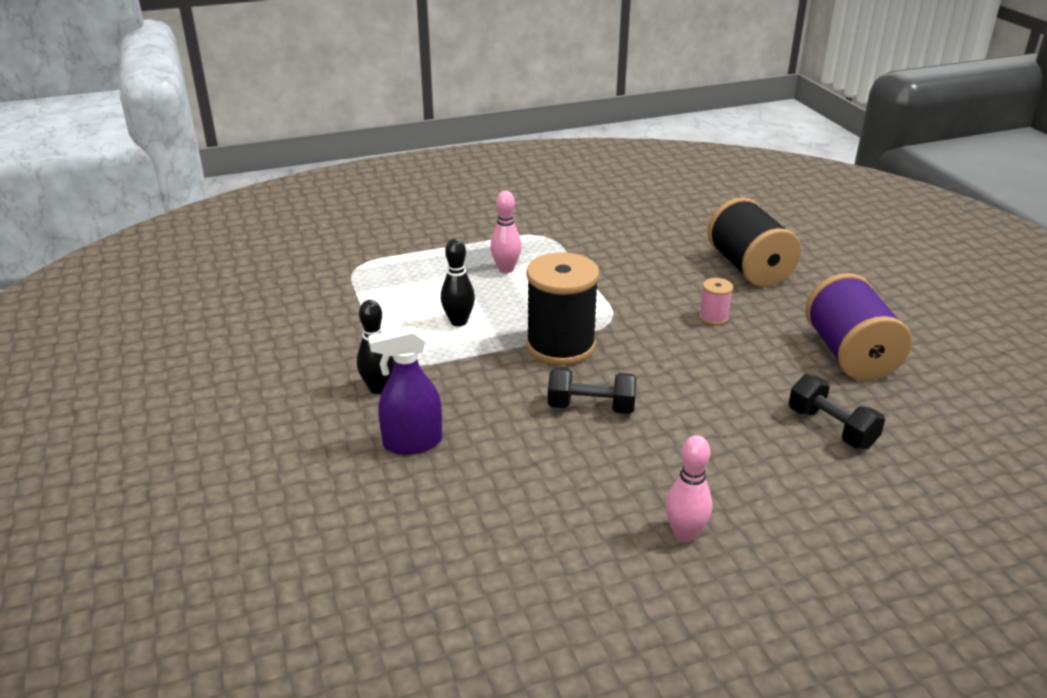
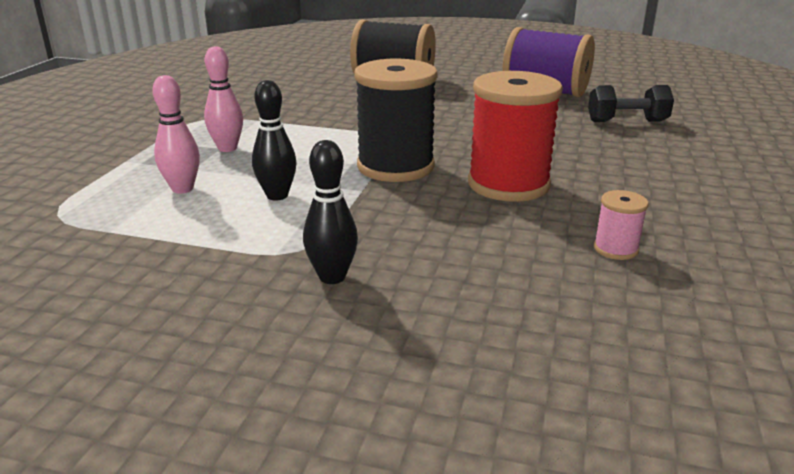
camera: 55 degrees left, 5 degrees down
(412, 443) = (466, 288): purple spray bottle -> none
(591, 407) = (508, 184): black dumbbell -> red spool
(685, 534) = (724, 206): pink bowling pin -> pink bowling pin (182, 189)
(713, 317) = (440, 107): pink spool -> pink spool (615, 249)

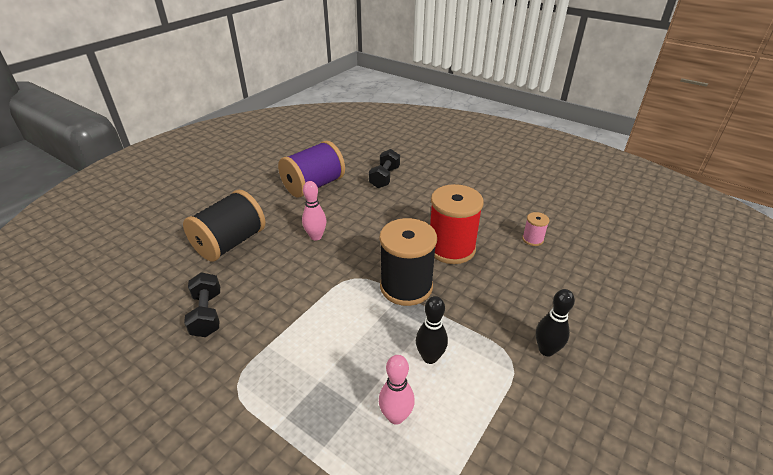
camera: 70 degrees left, 10 degrees up
(227, 148) = (324, 375): pink bowling pin -> pink bowling pin (316, 236)
(285, 92) = (207, 314): none -> black dumbbell

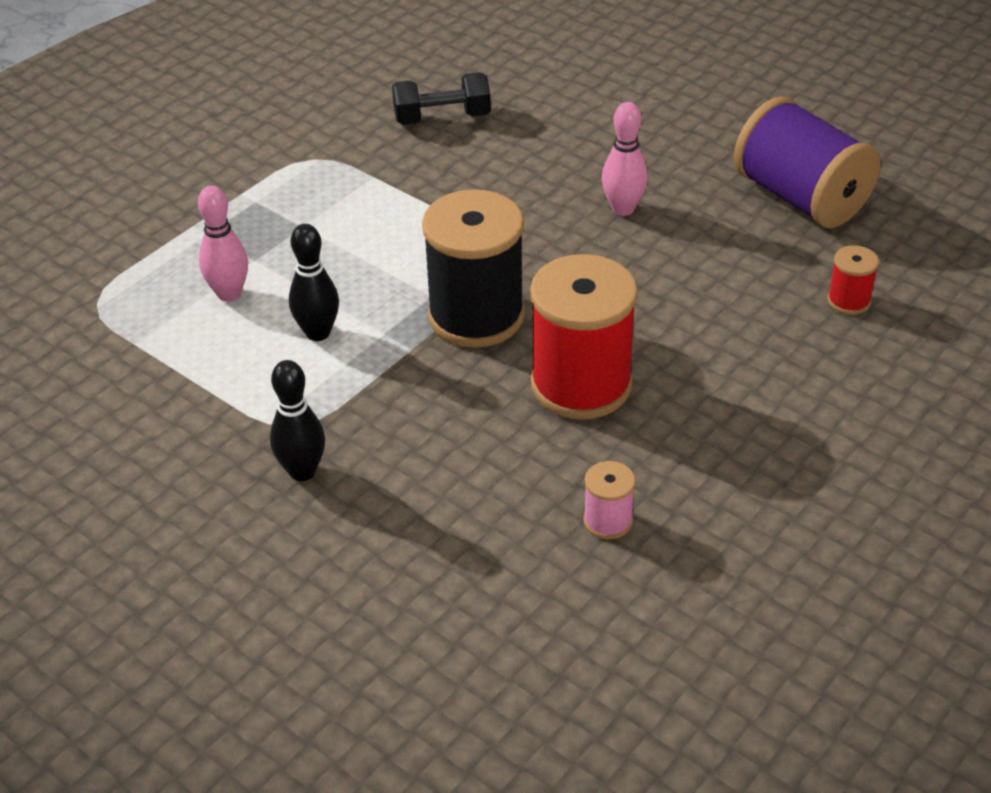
camera: 95 degrees right, 5 degrees up
(230, 243) = (606, 117): black spool -> none
(384, 177) = (848, 301): black dumbbell -> red spool

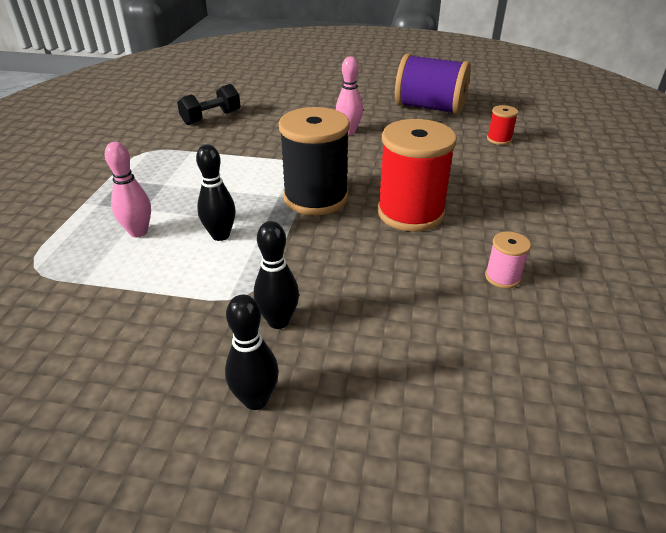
camera: 30 degrees left, 5 degrees down
(220, 546) = (256, 399): none -> black bowling pin

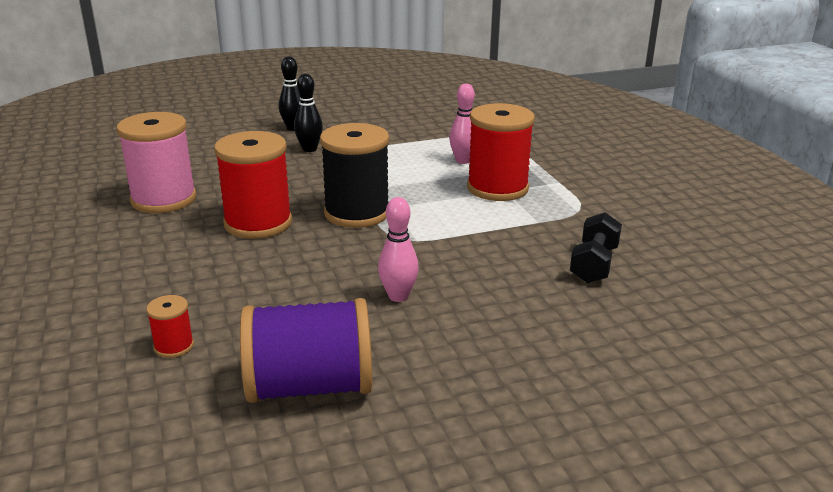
camera: 150 degrees right, 10 degrees down
(166, 188) = (497, 188): none -> red spool
(220, 235) = (401, 172): black bowling pin -> none
(502, 277) = (164, 199): pink spool -> pink spool, size x2.24

